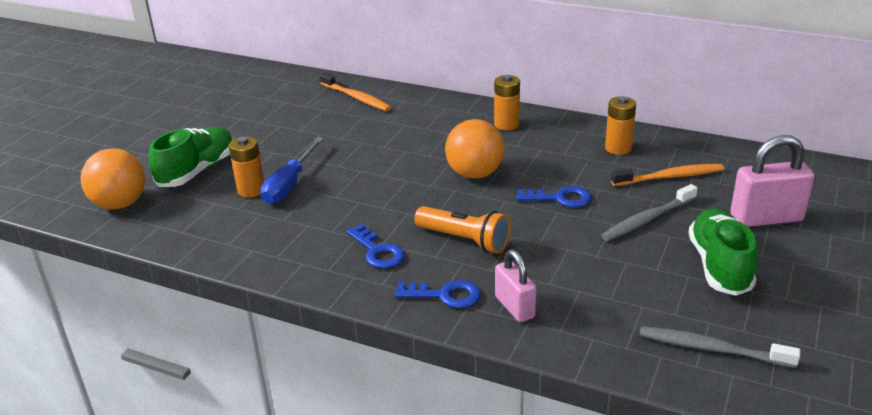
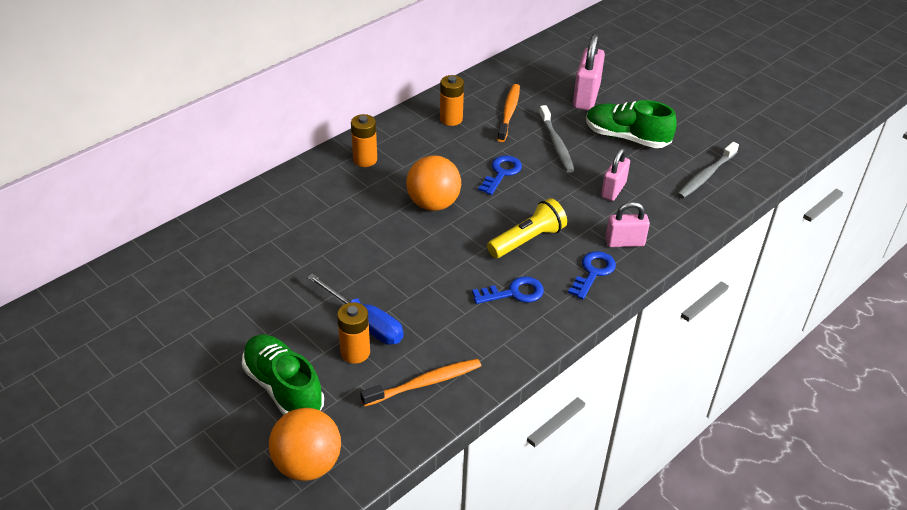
camera: 70 degrees left, 10 degrees up
(356, 98) = (225, 234): orange toothbrush -> orange toothbrush (425, 383)
(465, 240) = (527, 240): orange flashlight -> yellow flashlight
(604, 278) = (613, 190): none -> pink padlock

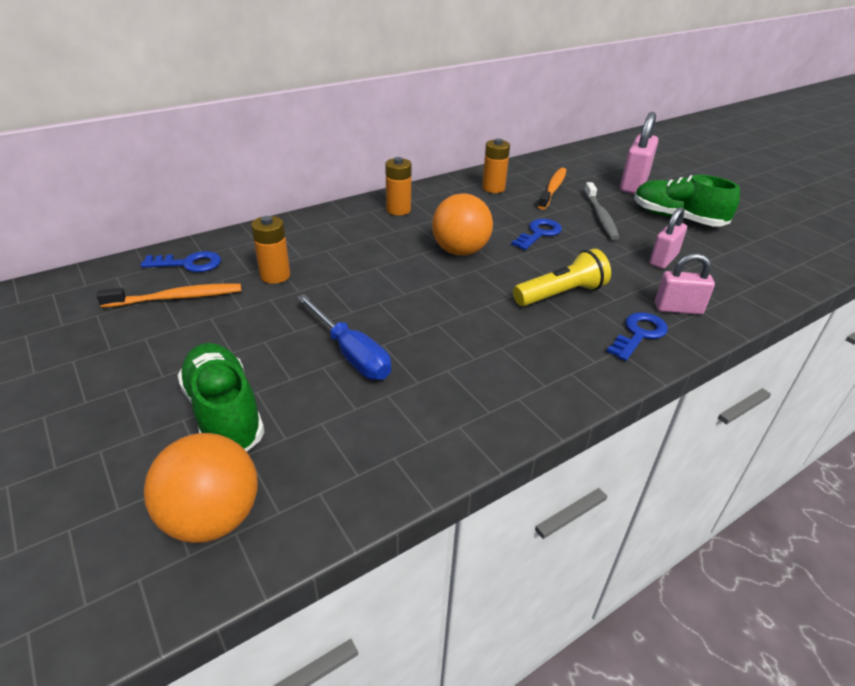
camera: 10 degrees right, 5 degrees down
(355, 352) = (328, 384): orange battery -> orange battery (275, 276)
(425, 383) = (405, 432): orange toothbrush -> orange toothbrush (177, 298)
(514, 293) = (538, 344): blue key -> blue key (189, 264)
(705, 175) = (770, 258): grey toothbrush -> none

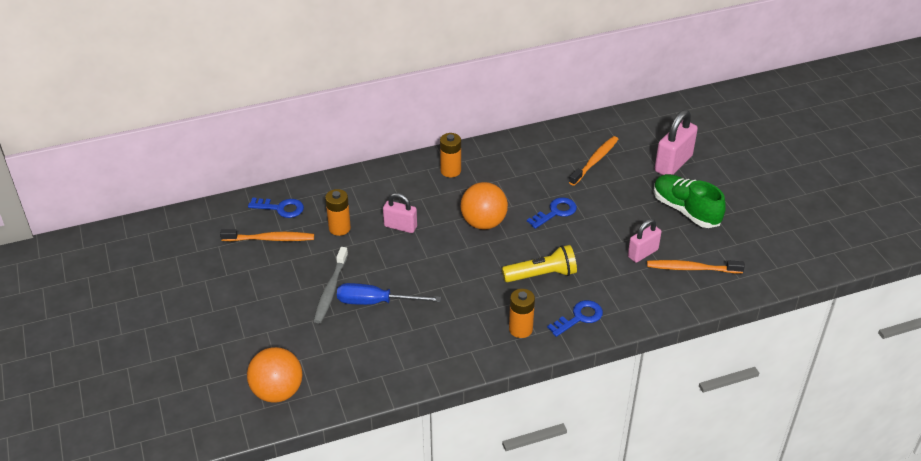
camera: 15 degrees right, 5 degrees up
(224, 413) = (291, 332): green shoe -> none
(351, 353) = (376, 302): blue screwdriver -> blue screwdriver turned 120 degrees clockwise
(493, 188) = (541, 154): orange battery -> orange battery (520, 329)
(600, 216) = (618, 200): grey toothbrush -> grey toothbrush (330, 290)
(678, 309) = (622, 301): pink padlock -> pink padlock (400, 226)
(728, 267) = (692, 268): none -> orange toothbrush

